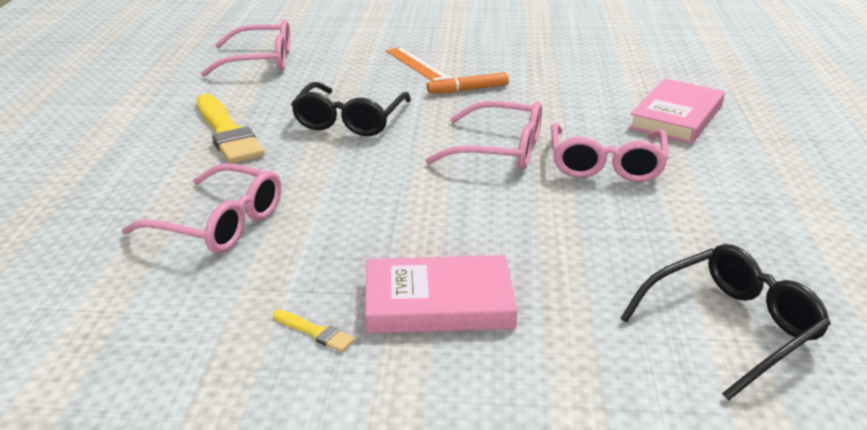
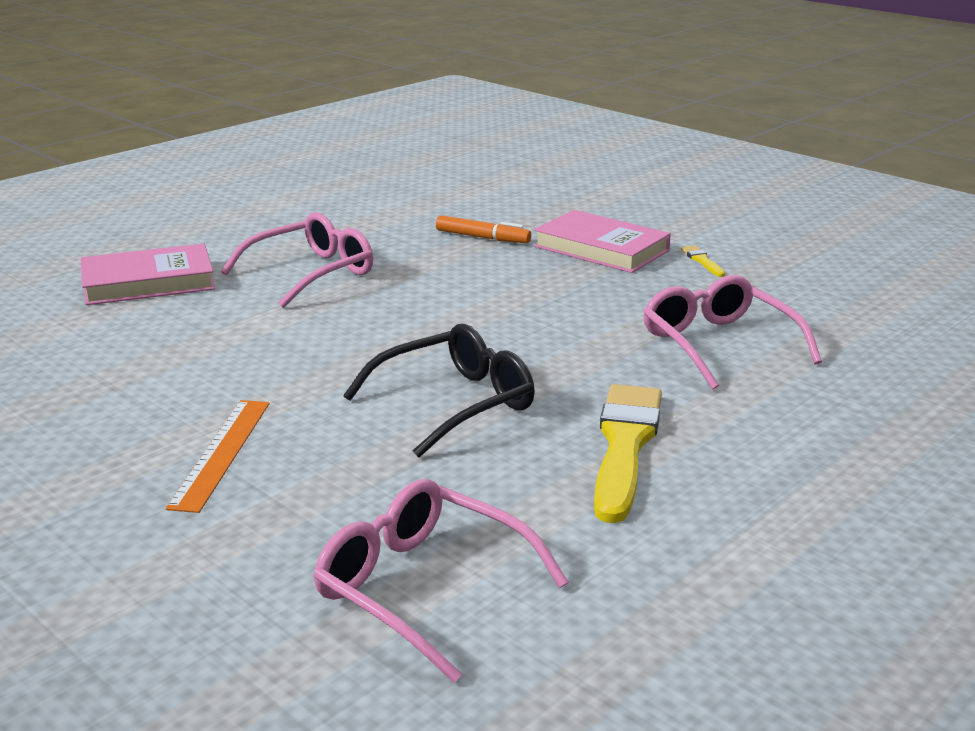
camera: 140 degrees left, 5 degrees down
(468, 90) = (248, 389): orange marker -> orange marker (482, 237)
(498, 150) = (368, 315): pink glasses -> none
(730, 328) = (454, 194): black glasses -> none

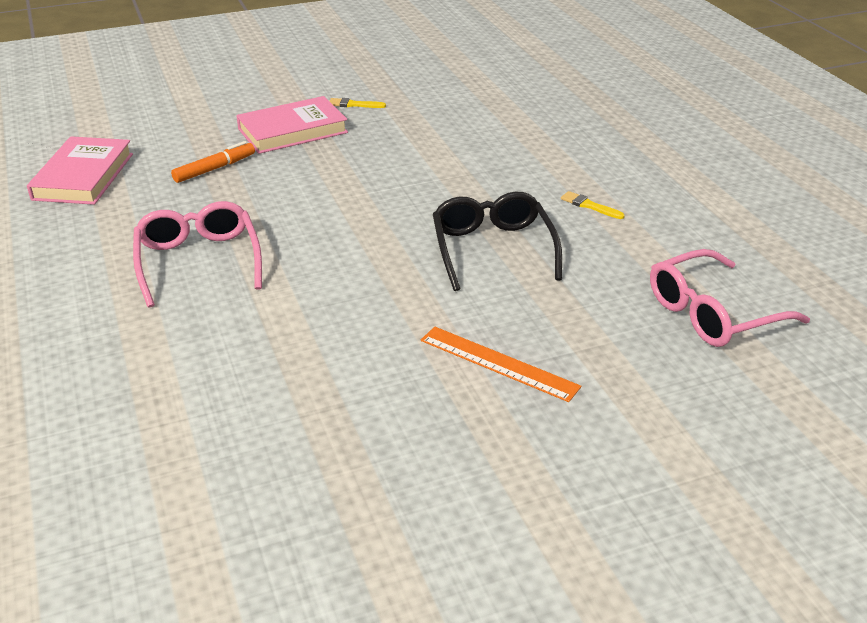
camera: 65 degrees left, 10 degrees up
(148, 282) = (117, 355): pink book -> pink book (83, 176)
(625, 446) = (589, 206): yellow brush -> yellow brush, size x0.42
(719, 345) = (484, 138): pink glasses -> none

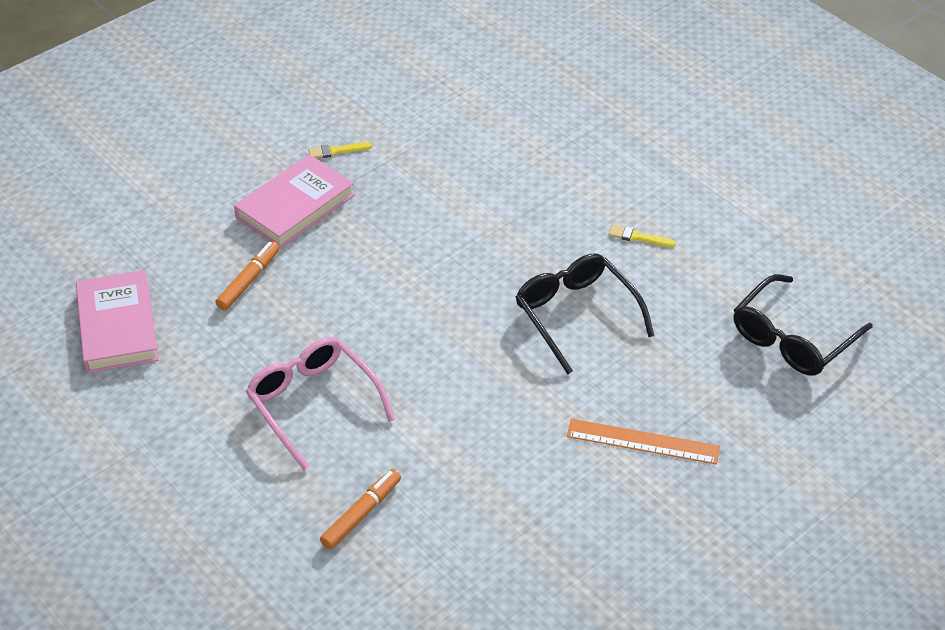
camera: 20 degrees left, 10 degrees up
(173, 355) = (361, 514): none -> orange marker
(713, 313) = (793, 338): pink glasses -> black glasses

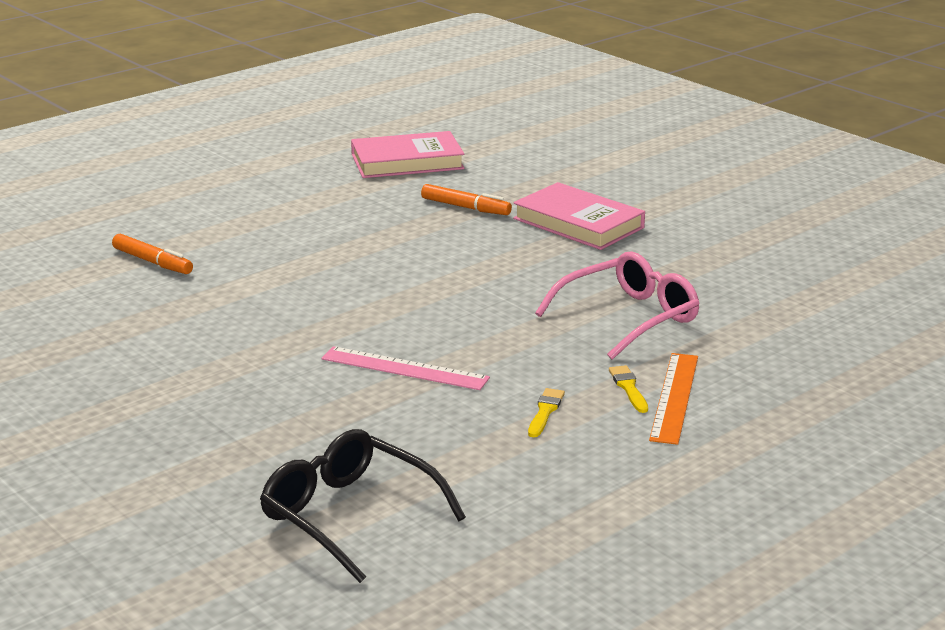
camera: 90 degrees right, 20 degrees down
(314, 404) = (295, 239): pink glasses -> pink glasses (628, 318)
(336, 151) = (673, 240): yellow brush -> yellow brush (628, 388)
(577, 316) = (404, 368): black glasses -> pink ruler
(643, 441) = (198, 402): orange ruler -> orange ruler (674, 397)

